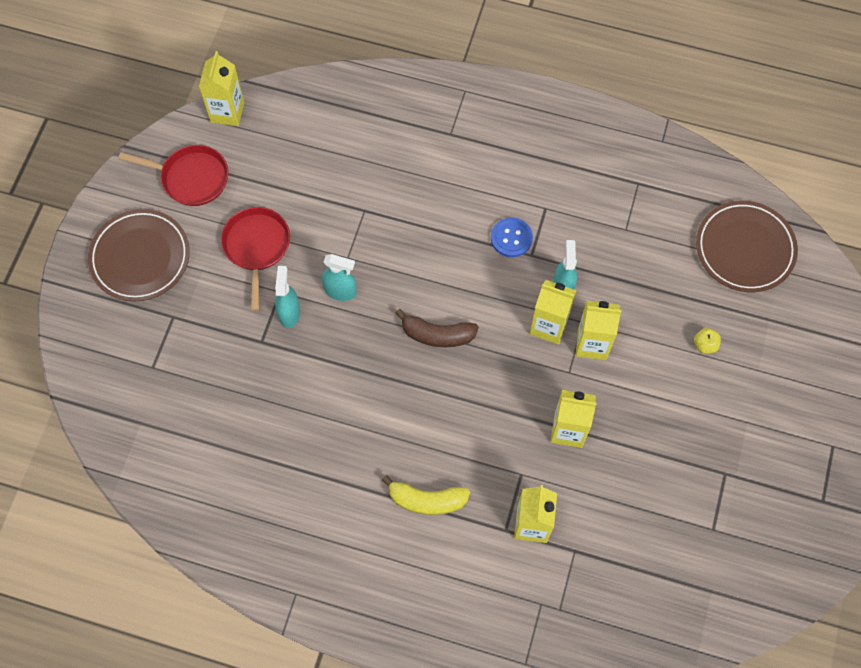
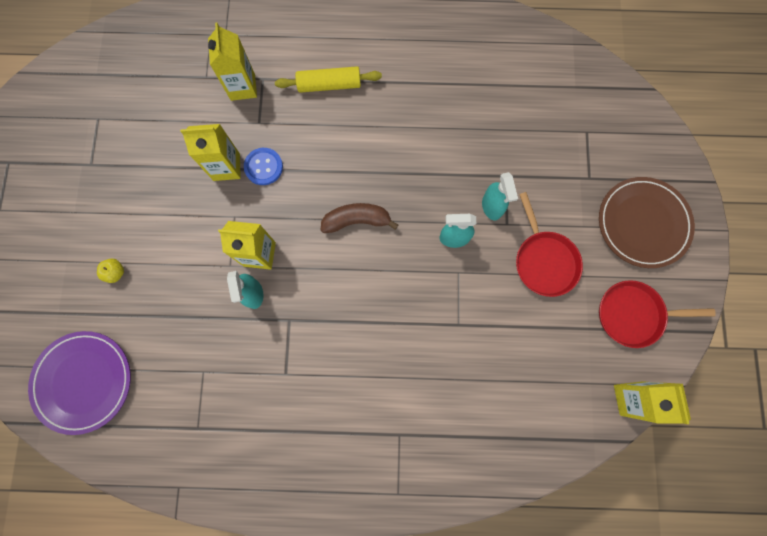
camera: 165 degrees right, 10 degrees up
(427, 500) = (329, 85): yellow banana -> yellow rolling pin
(511, 238) = (311, 333): blue button -> blue button (263, 167)
(592, 344) = (218, 247): yellow carton -> none
(745, 249) = (84, 381): brown plate -> purple plate

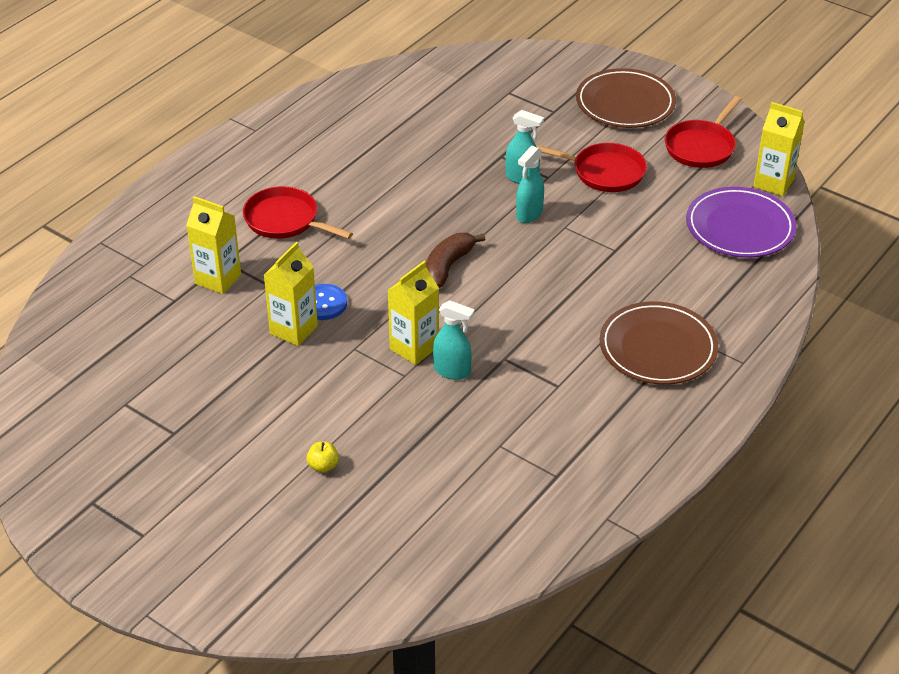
camera: 55 degrees left, 35 degrees down
(84, 381) = (423, 546): purple plate -> purple plate (740, 227)
(329, 85) = (285, 220): yellow rolling pin -> red pan
(371, 421) = (658, 348): none -> brown plate

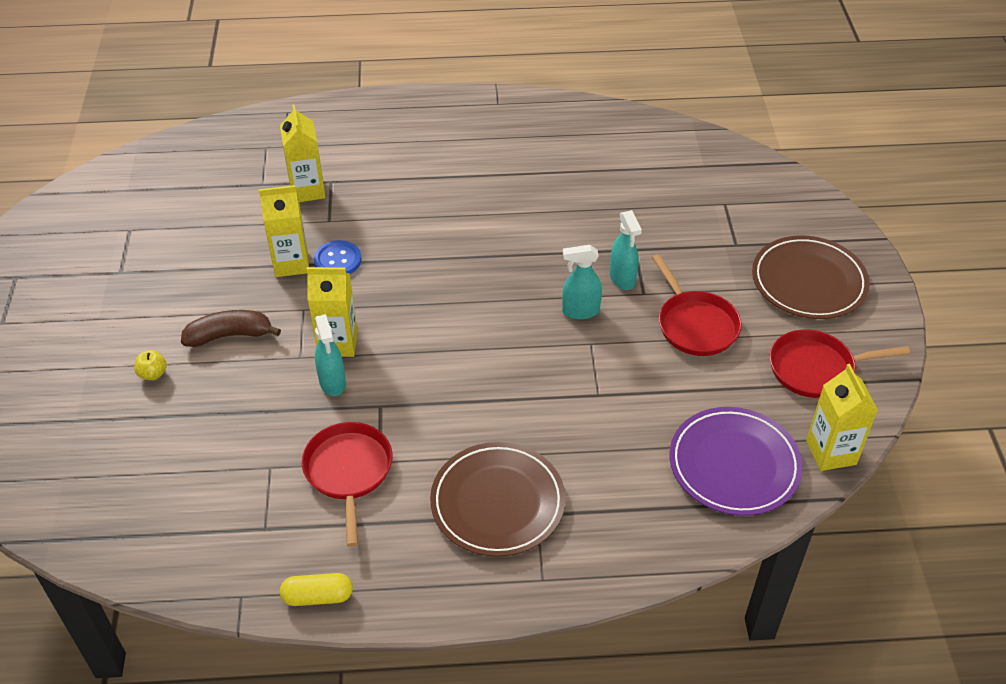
camera: 50 degrees right, 5 degrees up
(285, 220) = (412, 182): red pan -> red pan (349, 472)
(447, 266) = (457, 302): brown banana -> brown banana (229, 335)
(647, 478) = (318, 596): none -> yellow capsule

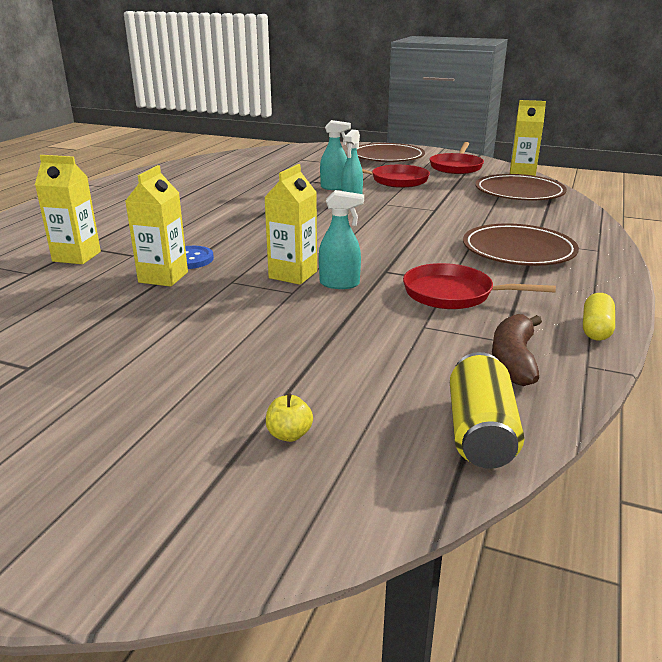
camera: 65 degrees left, 20 degrees down
(116, 541) = (480, 432): none -> yellow can
(153, 374) = (229, 370): yellow apple -> yellow apple (289, 434)
(229, 335) = (222, 319): brown banana -> brown banana (513, 360)
(734, 465) = (519, 192): purple plate -> brown plate

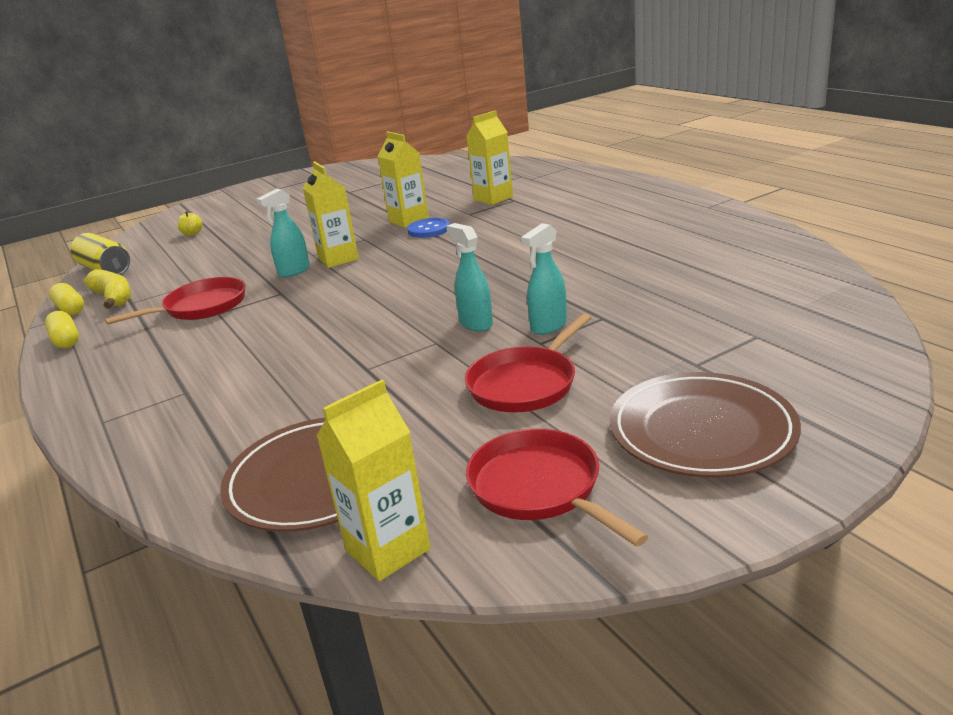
camera: 130 degrees right, 0 degrees up
(513, 360) = (113, 298): brown banana -> yellow banana
(518, 250) = (193, 370): brown plate -> none
(571, 374) = (70, 309): none -> yellow capsule

